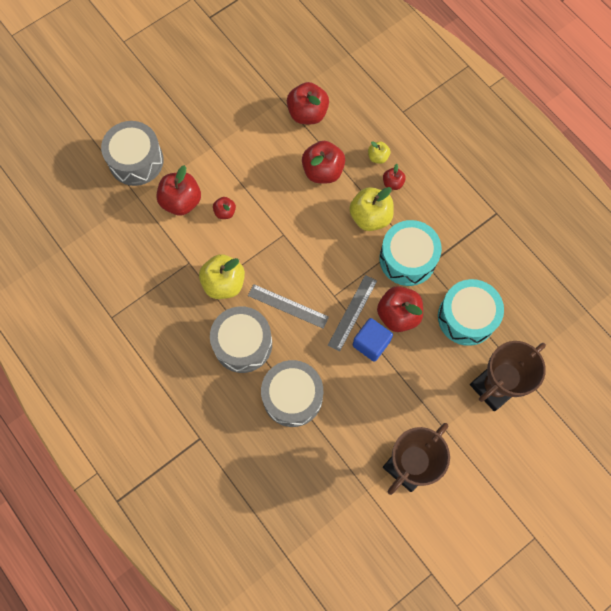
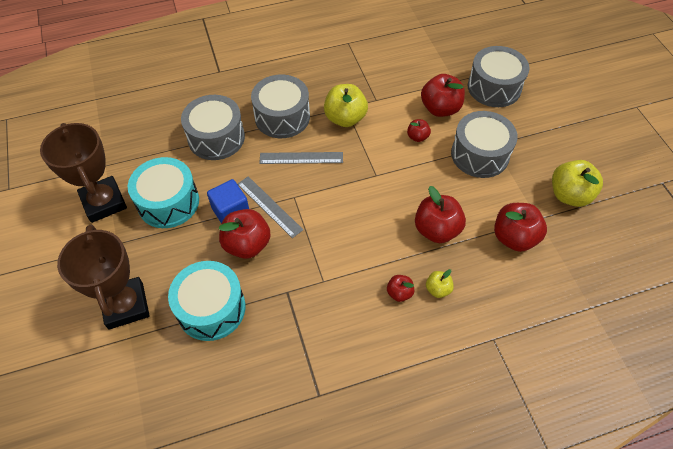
camera: 110 degrees right, 15 degrees down
(227, 156) = (480, 154): none -> grey drum
(288, 306) = (301, 158): grey ruler -> grey ruler turned 45 degrees clockwise
(370, 217) = (366, 256): yellow apple -> yellow apple (569, 195)
(407, 259) = (303, 275): turquoise drum -> turquoise drum (168, 202)

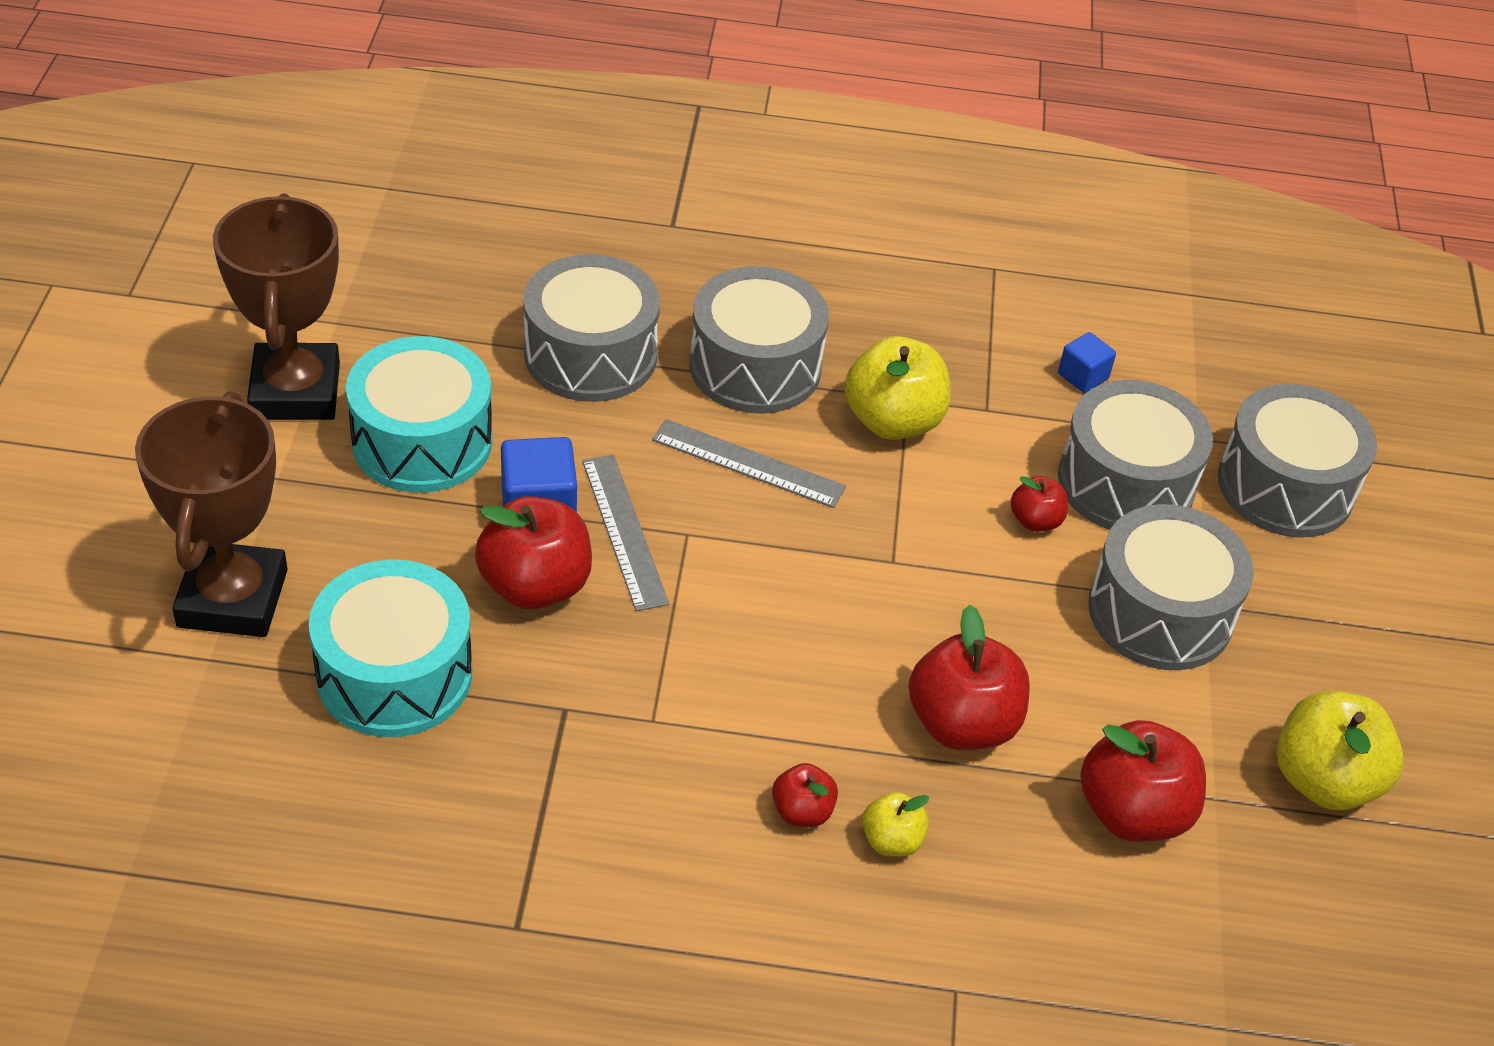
camera: 20 degrees right, 10 degrees down
(402, 73) = (1083, 376): none -> blue cube
(440, 109) = (1126, 483): red apple -> grey drum

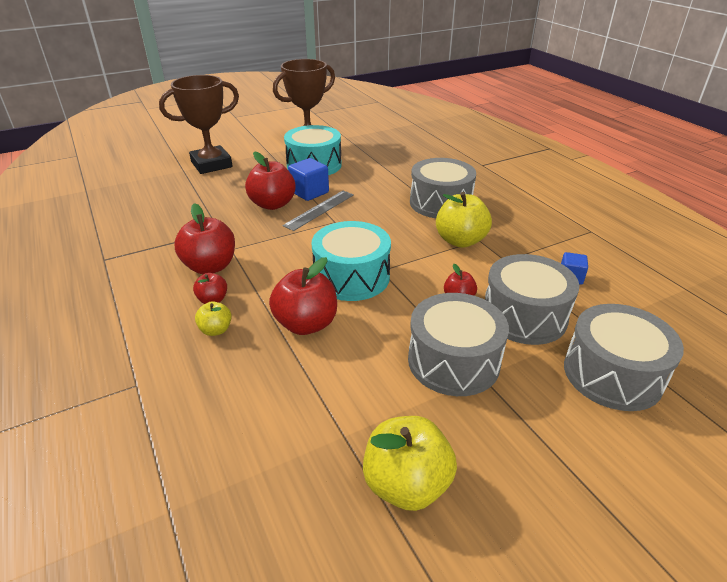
camera: 60 degrees right, 10 degrees down
(394, 674) = (205, 197): turquoise drum -> turquoise drum (351, 277)
(590, 355) = (395, 174): grey drum -> none
(748, 463) = (388, 220): grey ruler -> none
(1133, 812) = (302, 404): red apple -> red apple (210, 266)

